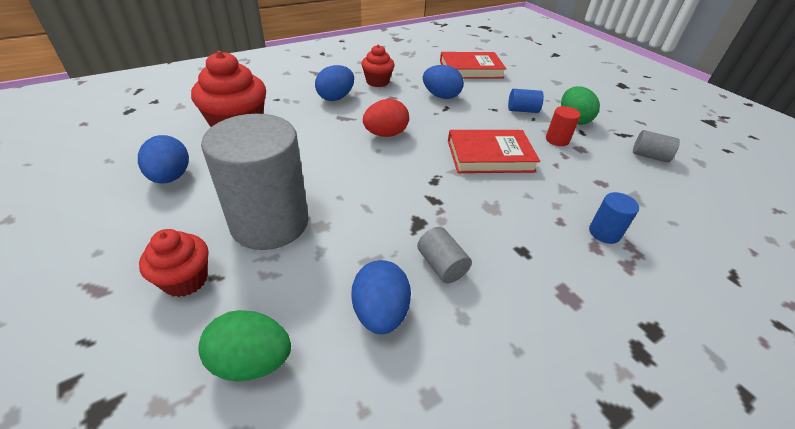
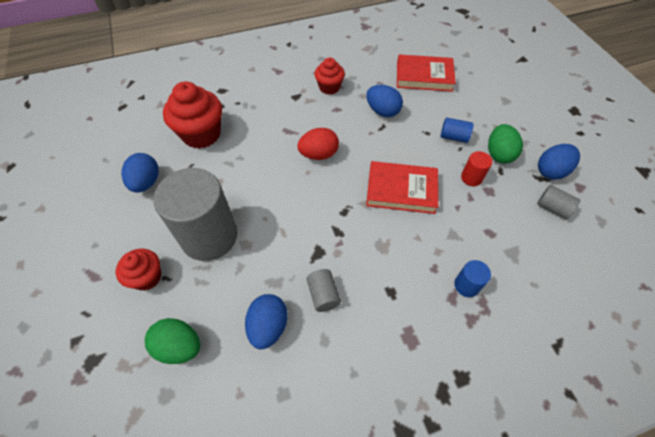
camera: 15 degrees right, 15 degrees up
(336, 98) = (287, 105): blue egg -> blue egg (551, 171)

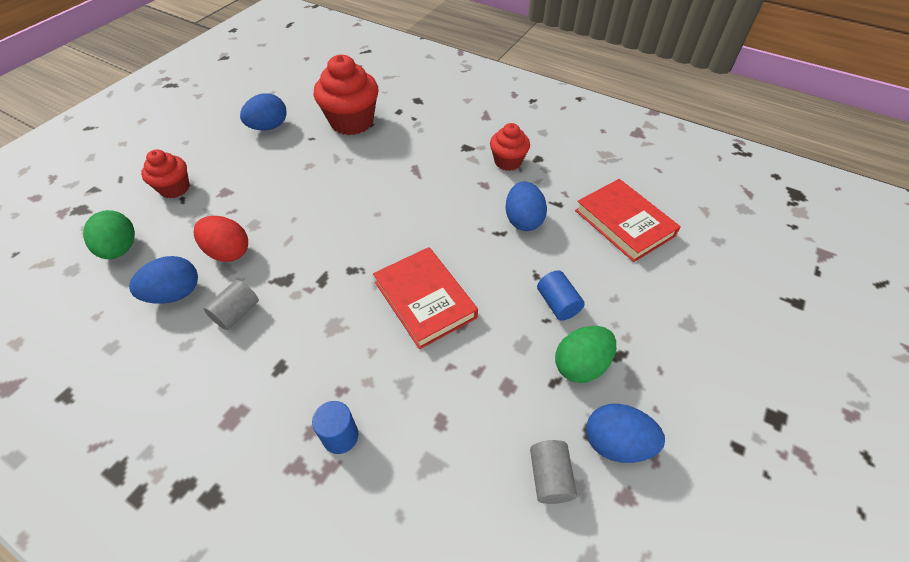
camera: 50 degrees right, 5 degrees down
(209, 236) = (244, 197): grey cylinder -> none
(319, 154) = (407, 208): red egg -> red egg (228, 252)
(471, 178) = (509, 356): red cylinder -> none

